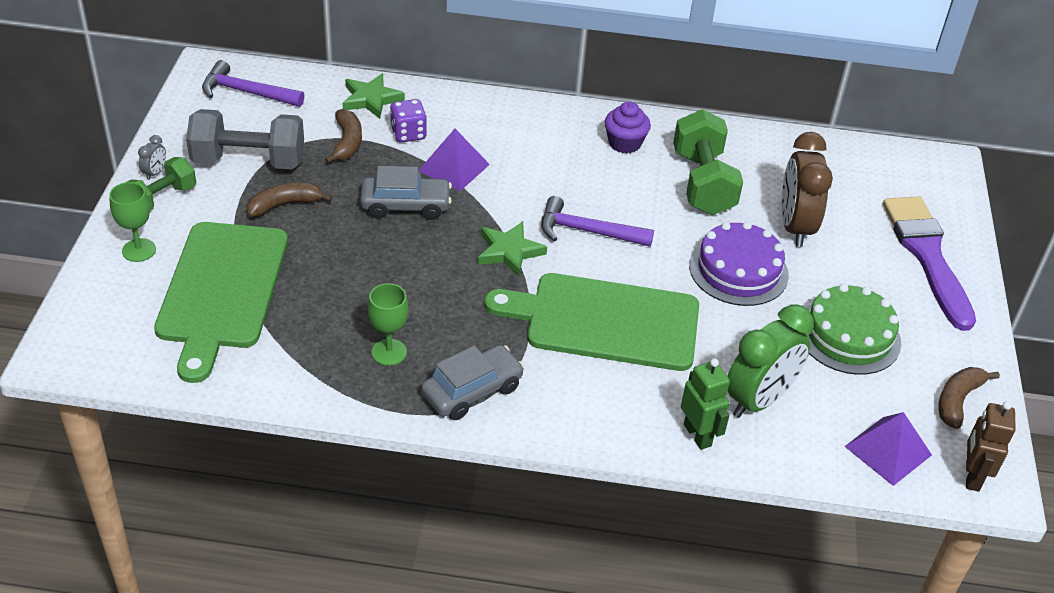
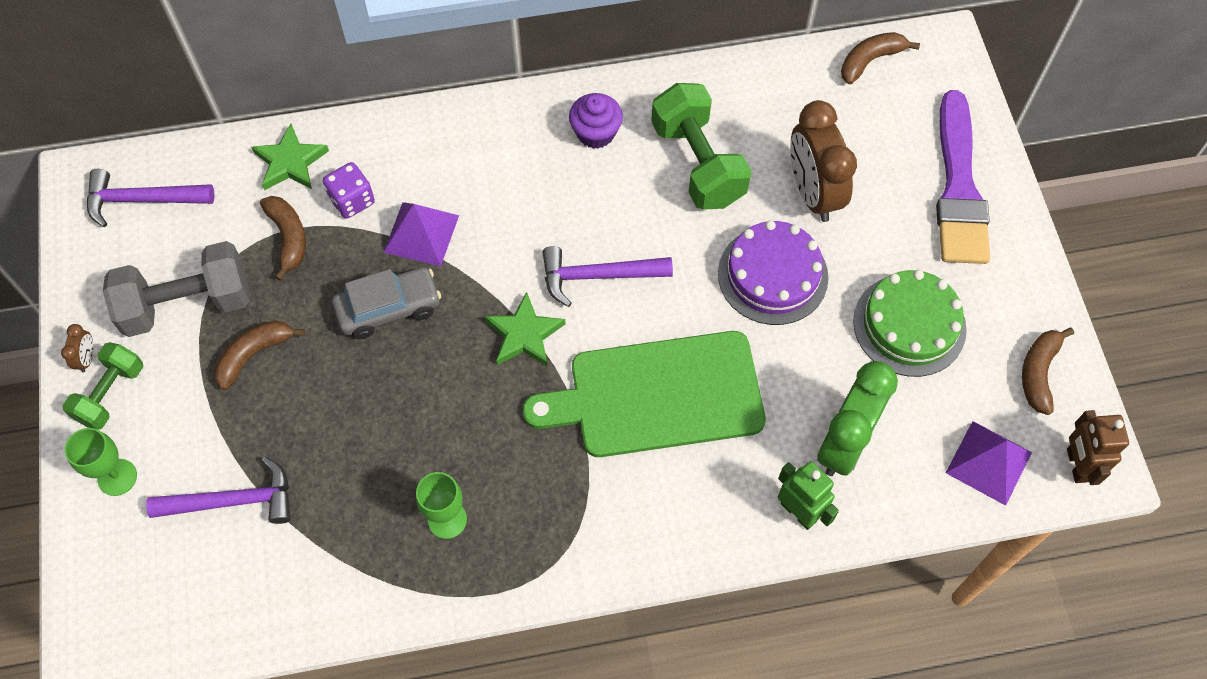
camera: 15 degrees left, 20 degrees up
(155, 173) = (87, 358): grey clock -> brown clock
(222, 290) = (234, 501): green cutting board -> purple hammer
(472, 391) = (553, 539): grey car -> none
(878, 157) = (870, 61): none -> brown banana
(927, 256) = (958, 187): purple brush -> purple brush turned 150 degrees counterclockwise

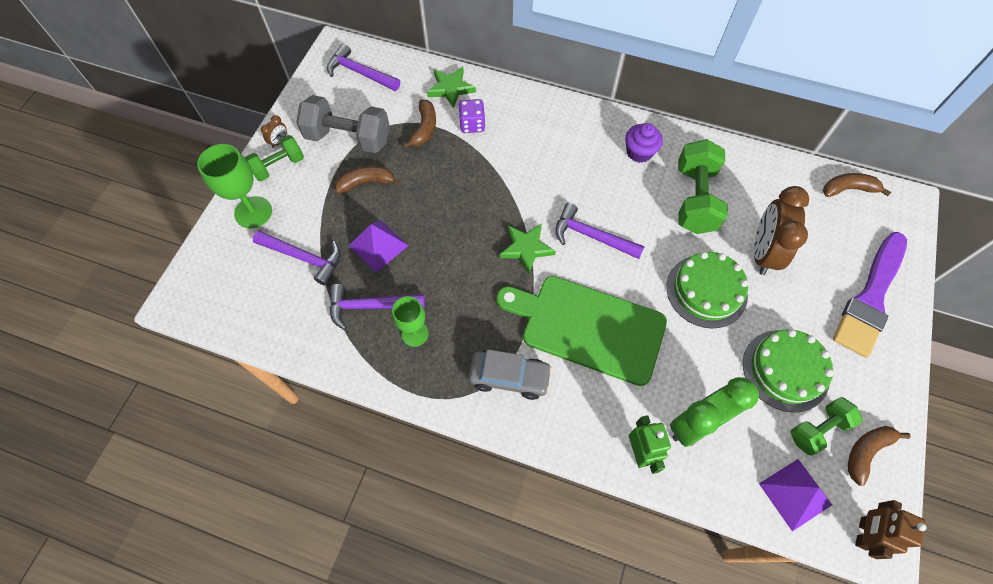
camera: 30 degrees right, 0 degrees up
(117, 477) = (253, 212): green goblet -> green goblet, size x1.50
(366, 516) = (370, 306): none -> purple hammer
(389, 308) = (456, 194): grey car -> grey car (509, 377)
(421, 234) = (500, 161): purple pyramid -> purple pyramid (378, 245)
(772, 275) = (706, 291): purple cake -> green cake
(977, 375) = (818, 429): none -> green dumbbell

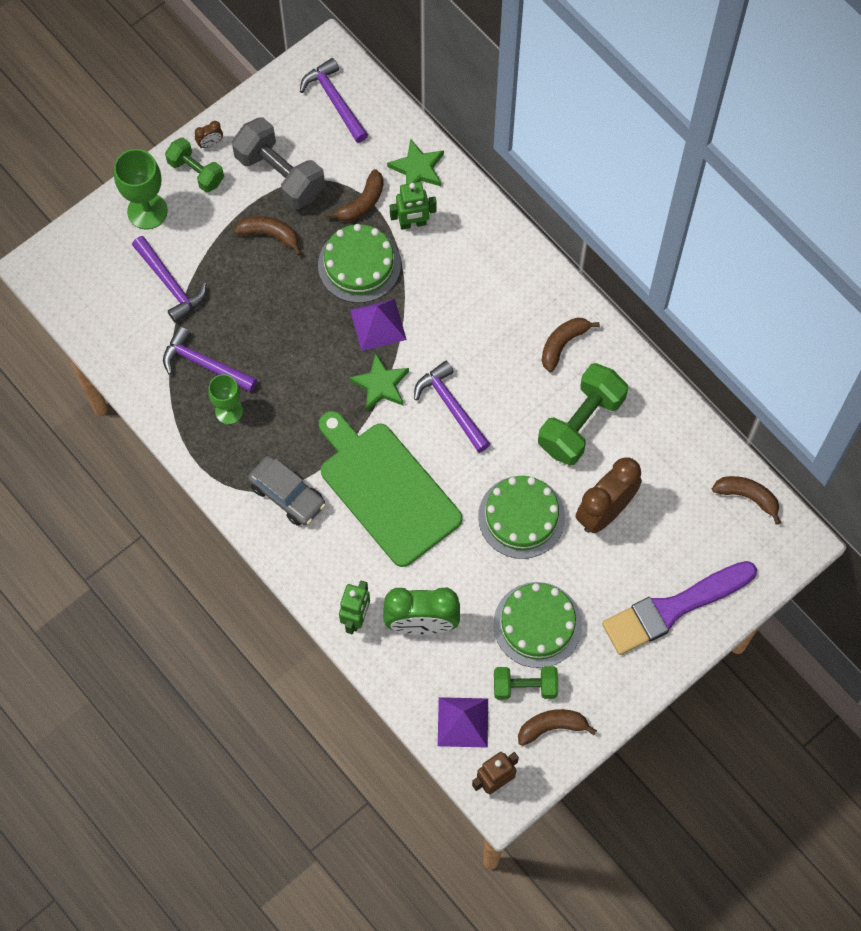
camera: 30 degrees right, 5 degrees up
(279, 166) = (196, 172): green dumbbell -> green dumbbell turned 45 degrees clockwise
(378, 245) = (244, 307): purple pyramid -> purple pyramid (378, 324)
(450, 171) = (359, 265): none -> green cake
(472, 125) = (413, 223): purple dice -> green robot
(639, 152) = (563, 344): purple cupcake -> brown banana

